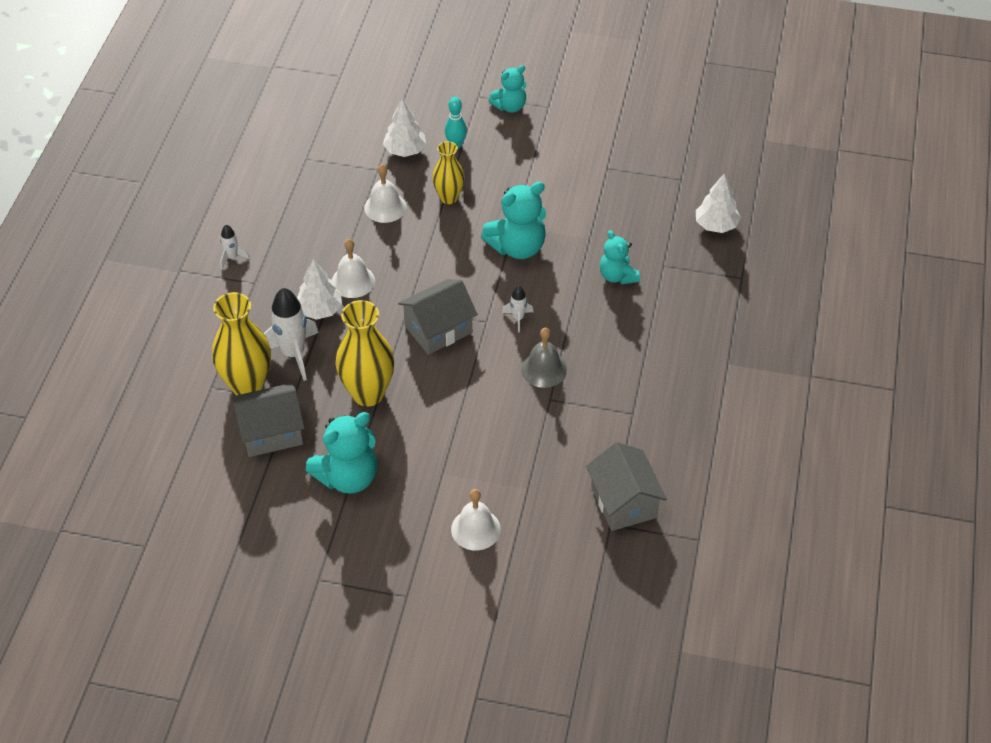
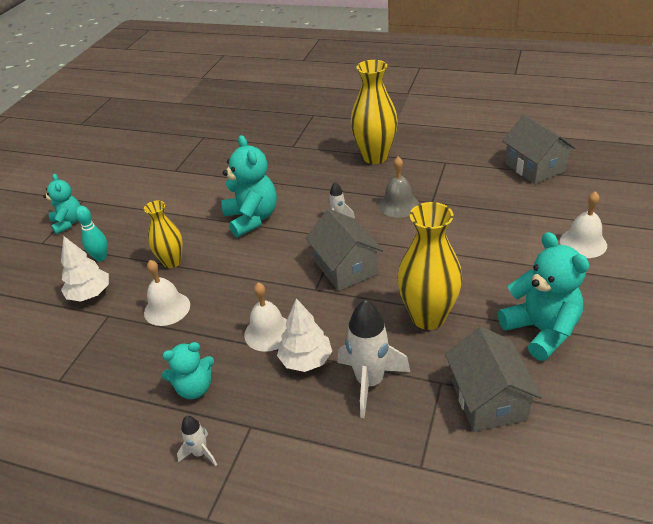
camera: 80 degrees left, 10 degrees down
(247, 386) = (418, 426): yellow vase -> yellow vase (375, 157)
(617, 276) = (299, 167): turquoise teddy bear -> turquoise teddy bear (194, 388)
(623, 502) = (534, 167): grey house -> grey house turned 75 degrees clockwise
(716, 225) = (257, 123): white tree -> none

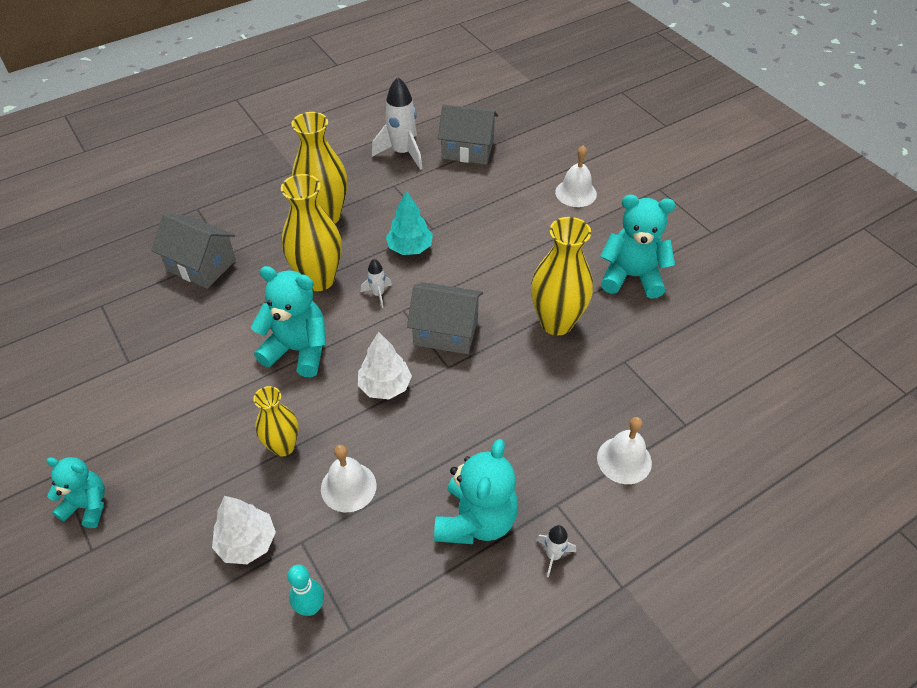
camera: 55 degrees left, 10 degrees up
(101, 257) = (196, 504): turquoise bowling pin -> turquoise bowling pin (311, 607)
(194, 388) = (476, 520): turquoise teddy bear -> turquoise teddy bear, size x1.59
(268, 332) = (465, 429): white bell -> white bell (624, 460)
(306, 360) = (523, 424): white tree -> white tree (385, 386)
(318, 189) = (319, 279): none -> yellow vase
(370, 382) = (585, 400): white rocket -> white rocket (402, 153)
(398, 205) = (410, 248): grey bell -> turquoise tree
(488, 399) = (663, 348): grey house -> grey house (201, 265)

